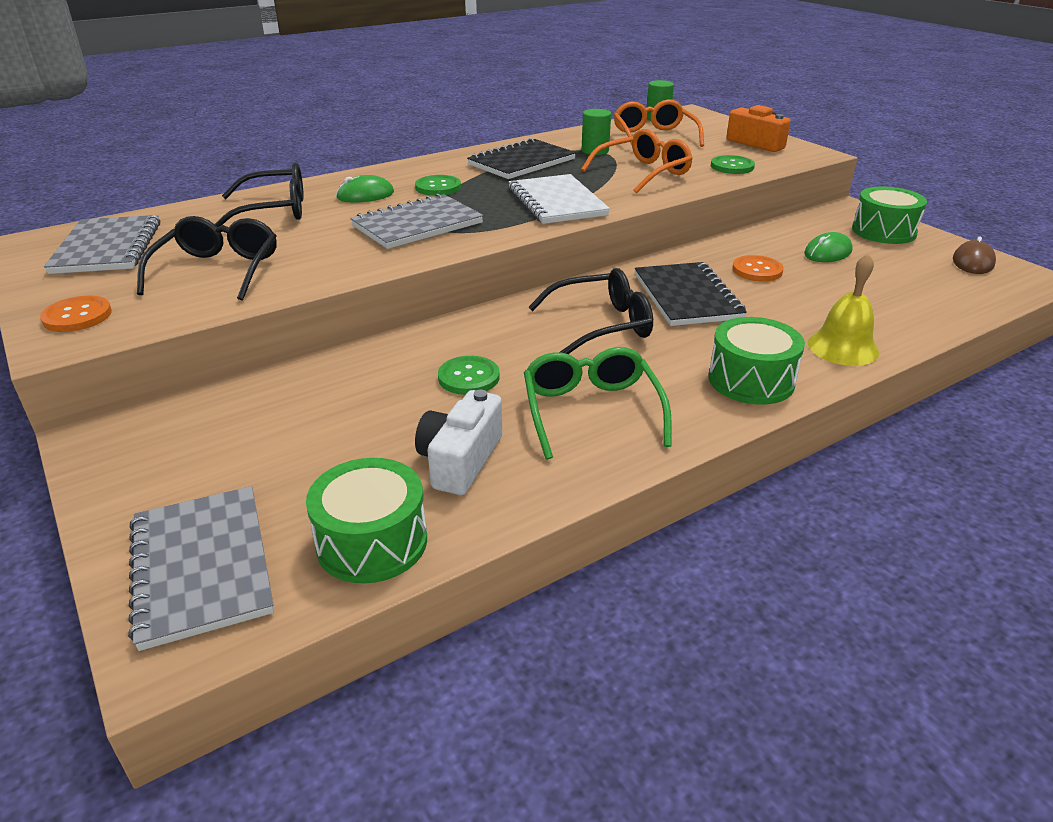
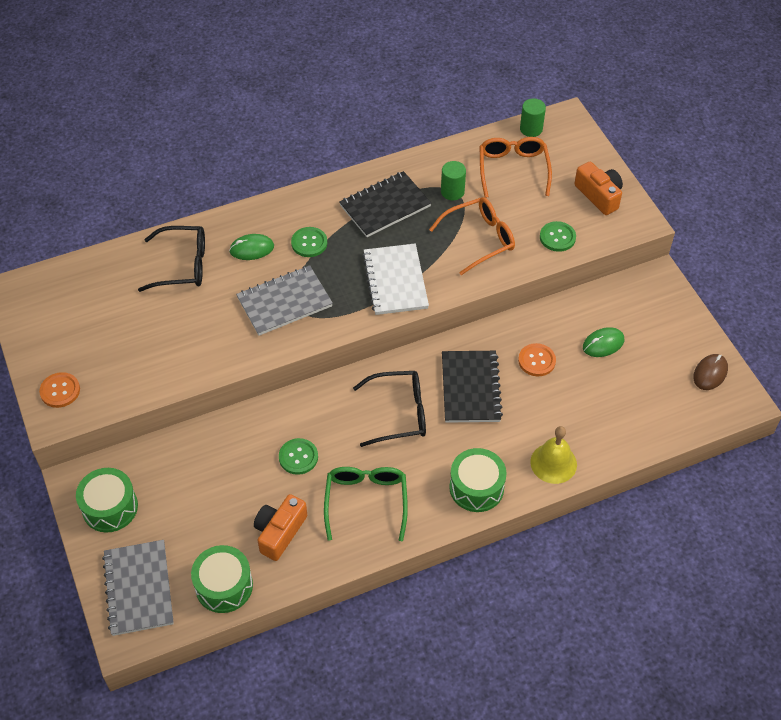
camera: 10 degrees right, 20 degrees up
(107, 248) = (68, 305): grey notebook -> none
(218, 270) = (143, 347): black glasses -> none
(460, 460) = (280, 532): white camera -> orange camera
(884, 231) = (665, 318): green drum -> green drum (110, 507)

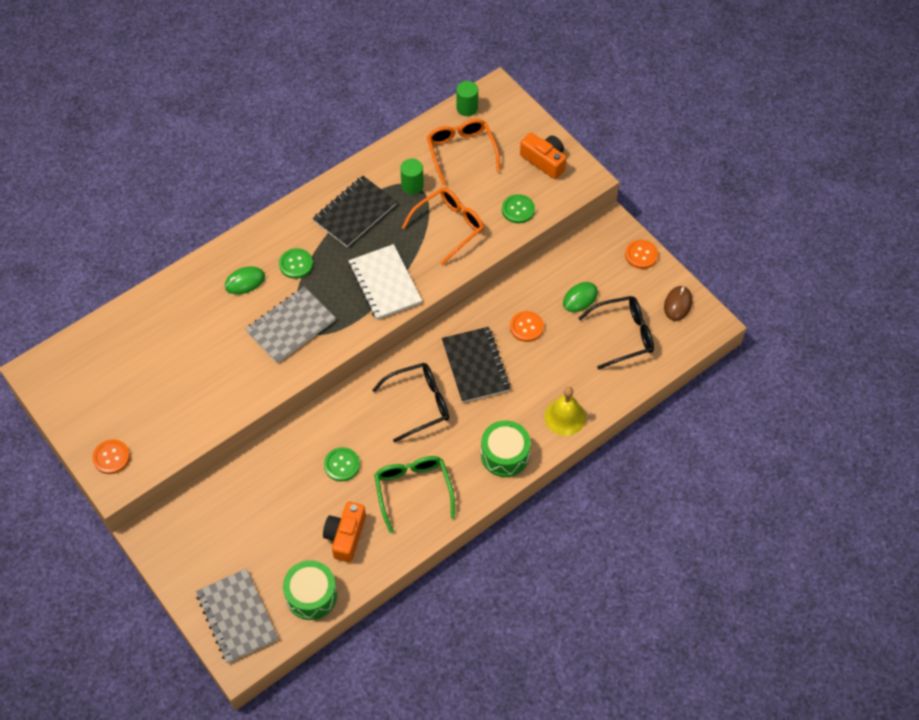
camera: 15 degrees left, 5 degrees up
(110, 507) = (187, 551): green drum -> none
(182, 265) = (185, 312): black glasses -> black glasses (623, 335)
(682, 314) = (641, 255): none -> orange button

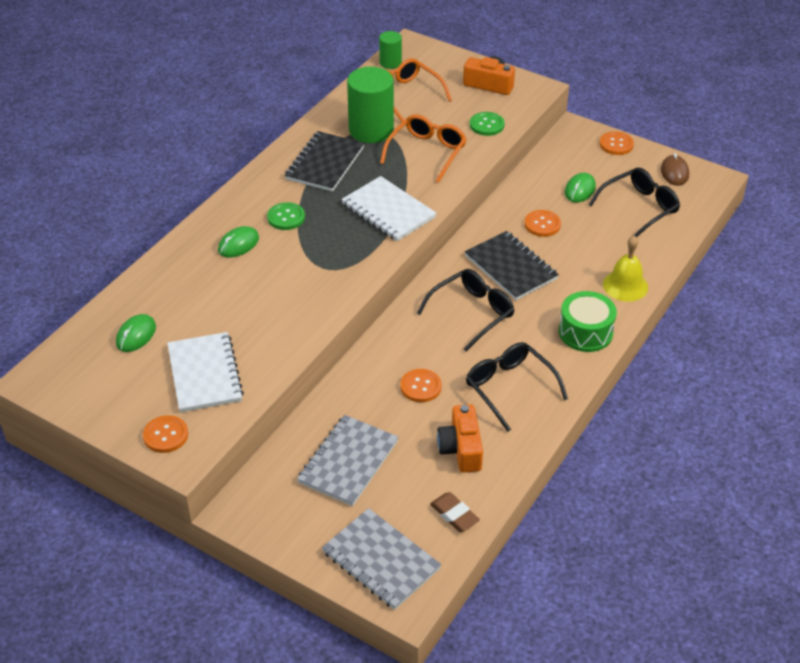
camera: 20 degrees left, 15 degrees down
(126, 351) = (136, 335): none -> green mouse
(164, 408) = (205, 374): none -> white notebook
(291, 326) = (309, 269): grey notebook -> grey notebook (348, 462)
(311, 595) = (454, 514): green drum -> brown eraser
(342, 465) = (421, 387): green button -> orange button
(412, 185) = (371, 130): green cylinder -> green cylinder, size x1.89
(413, 490) = (509, 388): green glasses -> black glasses

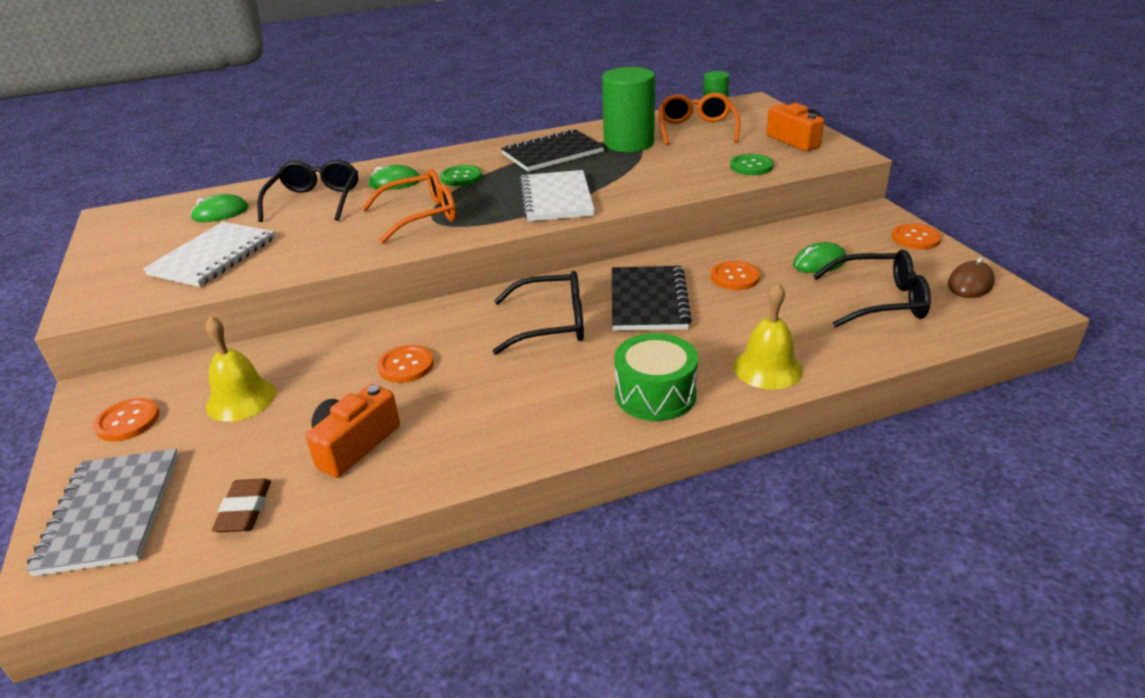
camera: 40 degrees right, 10 degrees down
(165, 435) = (108, 287): orange button -> orange button (128, 421)
(348, 462) = (241, 399): grey notebook -> yellow bell
(427, 152) = (659, 170): orange glasses -> orange glasses (421, 216)
(509, 388) = (491, 410): black glasses -> black glasses (315, 201)

